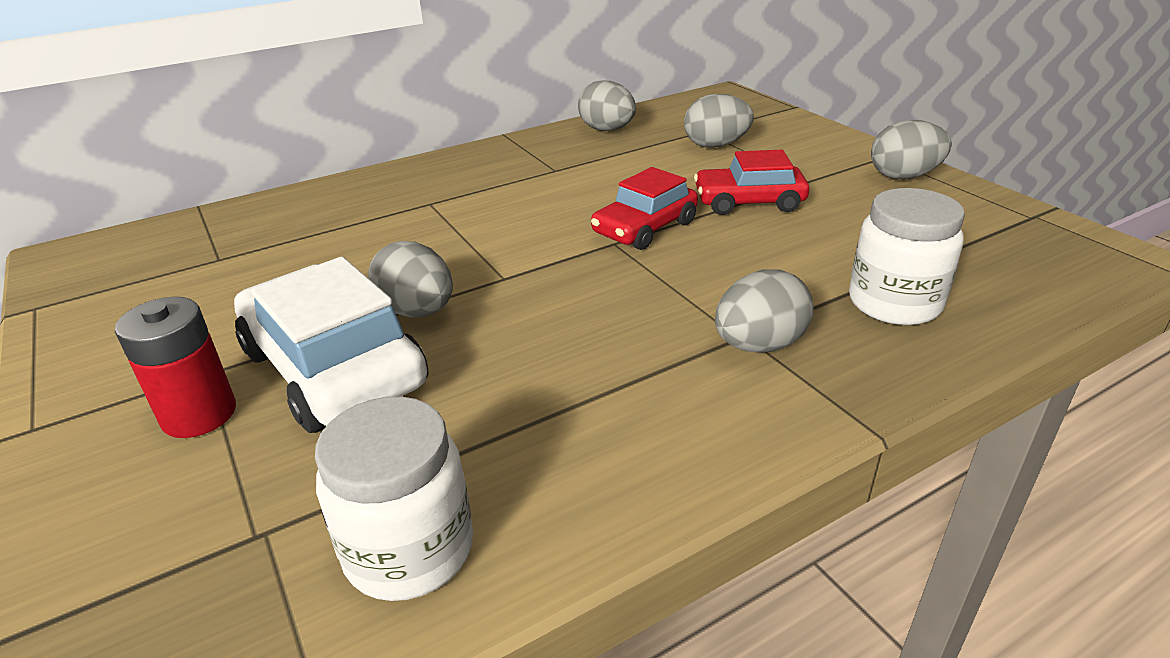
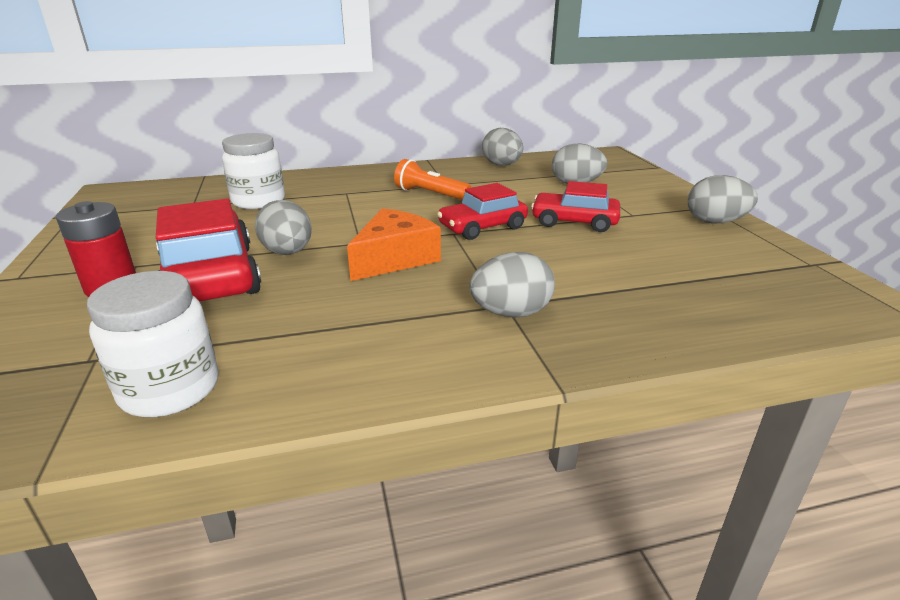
camera: 15 degrees right, 5 degrees down
(334, 368) = (210, 276): white car -> red car
(545, 188) = (430, 194): none -> orange flashlight
(566, 294) = (394, 258): none -> orange cheese
(894, 303) = (642, 304): white jar -> white jar (258, 201)

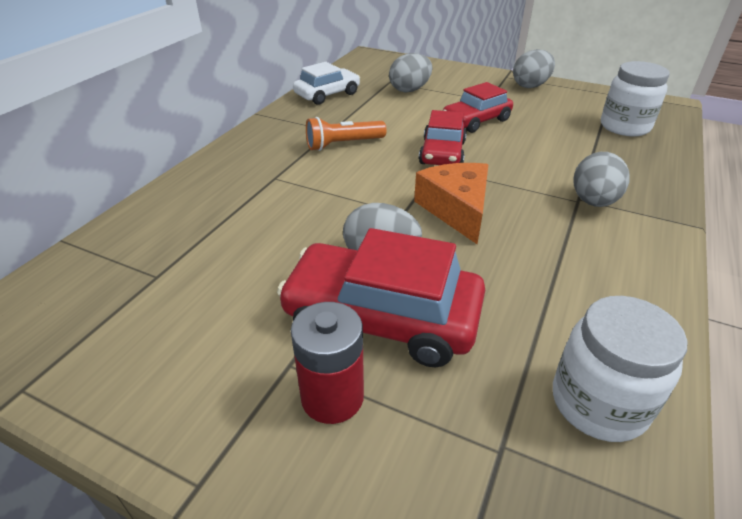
camera: 50 degrees left, 10 degrees up
(258, 201) = (218, 230): white jar -> white jar (624, 127)
(502, 165) = (327, 94): grey egg -> white car

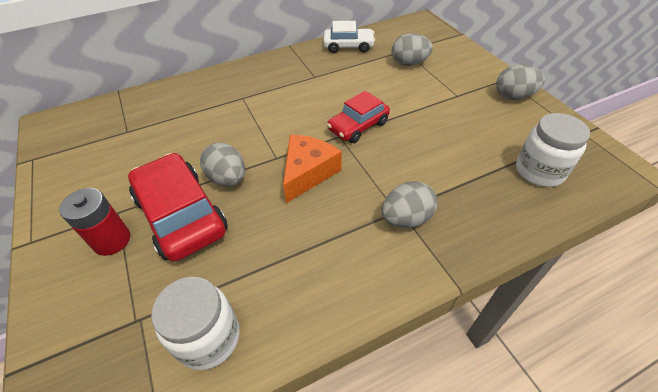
camera: 40 degrees right, 10 degrees up
(343, 144) = (307, 91): orange flashlight -> none
(476, 120) = (420, 110): red car -> none

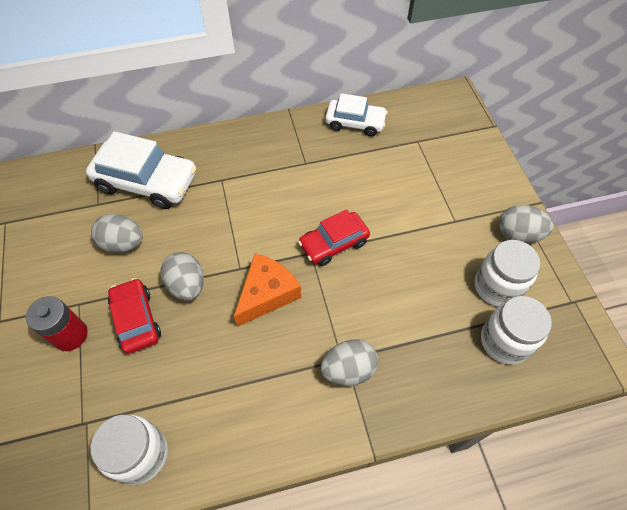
camera: 10 degrees right, 10 degrees up
(172, 109) = (147, 182): none -> white car
(181, 215) = (136, 320): red car -> red car, size x0.63
(409, 63) = (416, 162): grey egg -> grey egg (123, 243)
(513, 133) = (497, 286): none -> white jar

